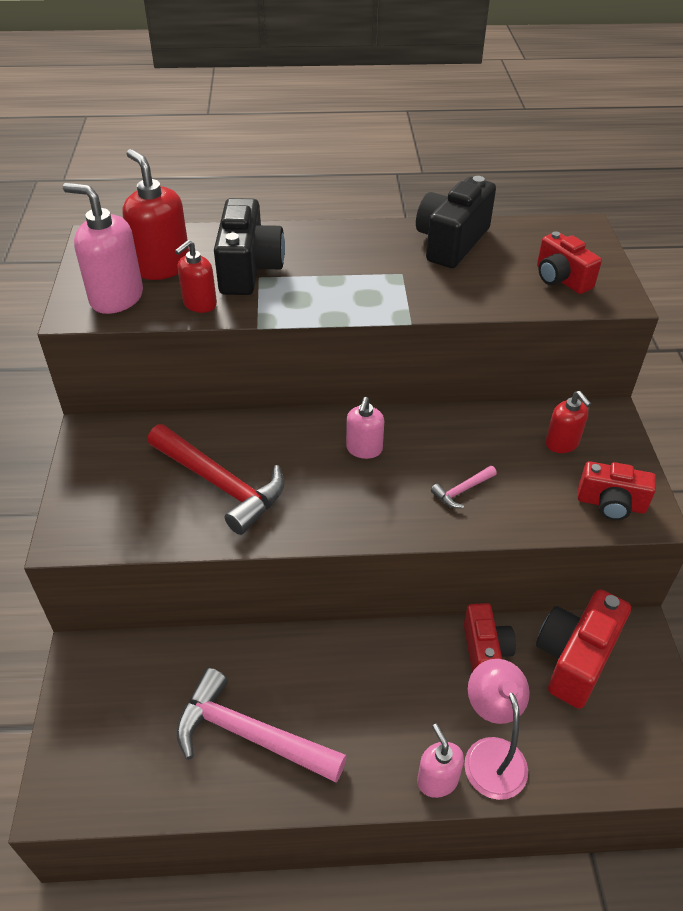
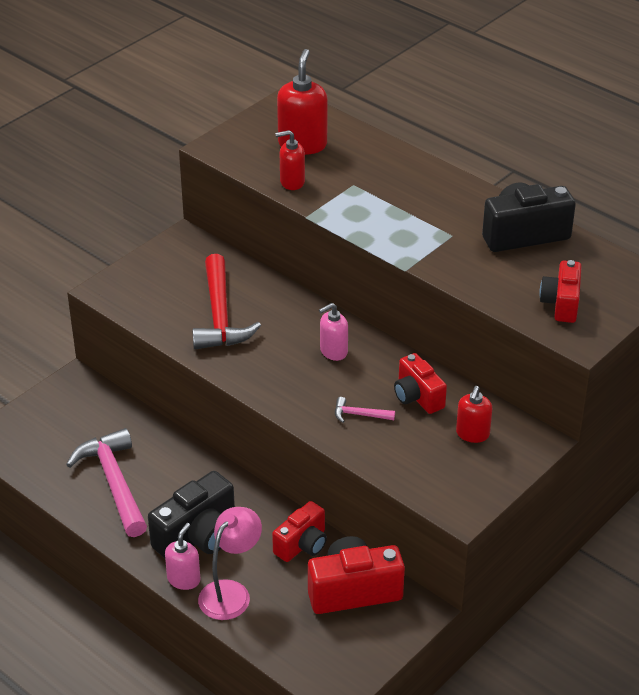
camera: 45 degrees right, 5 degrees down
(116, 298) = (249, 150): pink soap dispenser -> none
(249, 269) = (354, 176): black camera -> black camera (198, 536)
(611, 504) = (446, 487): red camera -> red camera (417, 397)

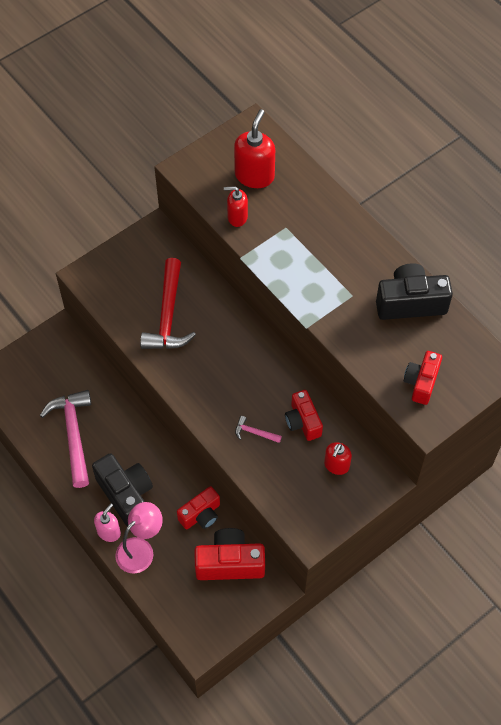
camera: 10 degrees right, 20 degrees up
(198, 536) = (126, 494): black camera -> black camera turned 90 degrees counterclockwise
(333, 351) = (248, 366): pink soap dispenser -> none

